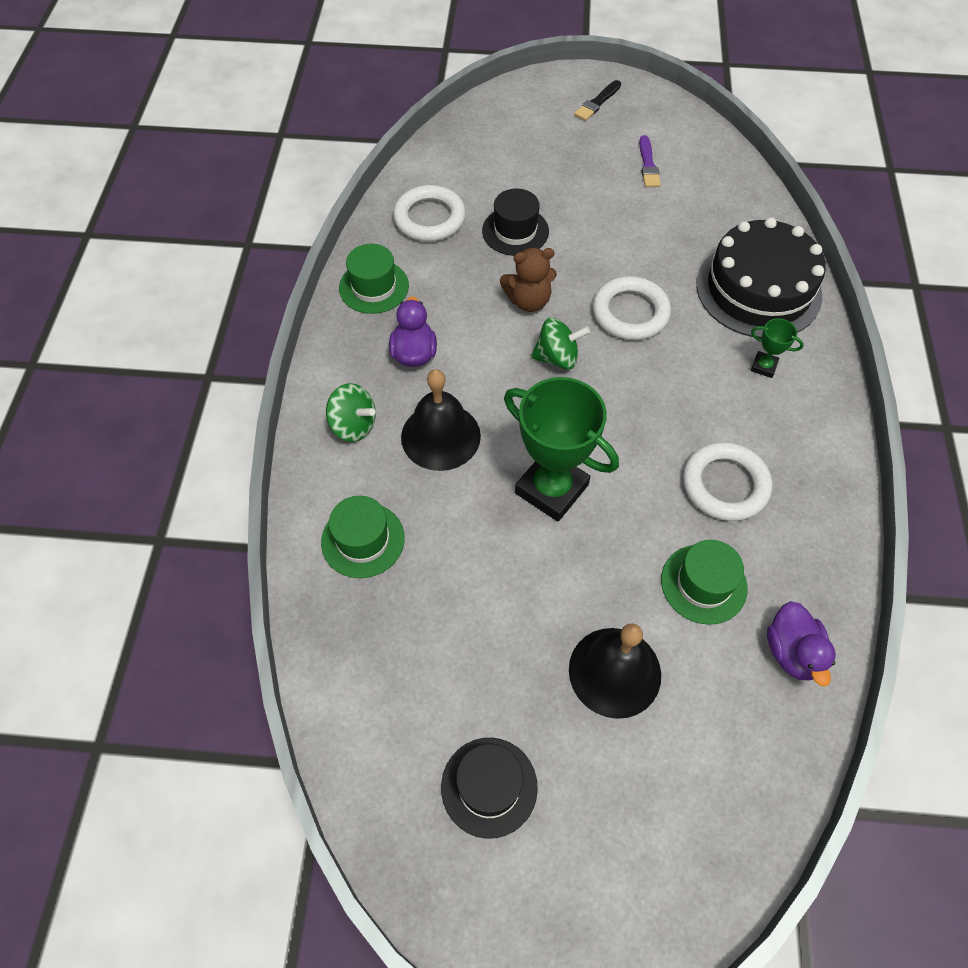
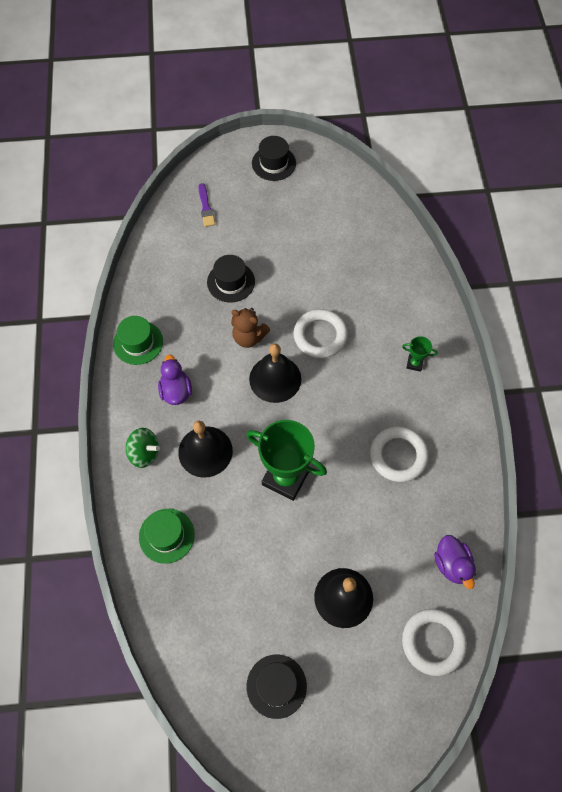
camera: 10 degrees left, 5 degrees up
(429, 218) = (168, 280): white ring -> white ring (433, 642)
(528, 301) = (249, 337): brown teddy bear -> brown teddy bear turned 45 degrees clockwise
(557, 358) = (275, 379): green spinning top -> black bell
(597, 102) = (273, 163): black brush -> black hat
(648, 165) = (317, 212): purple brush -> purple brush (206, 207)
(703, 584) = (392, 528): green hat -> none
(758, 289) = (405, 304): black cake -> none

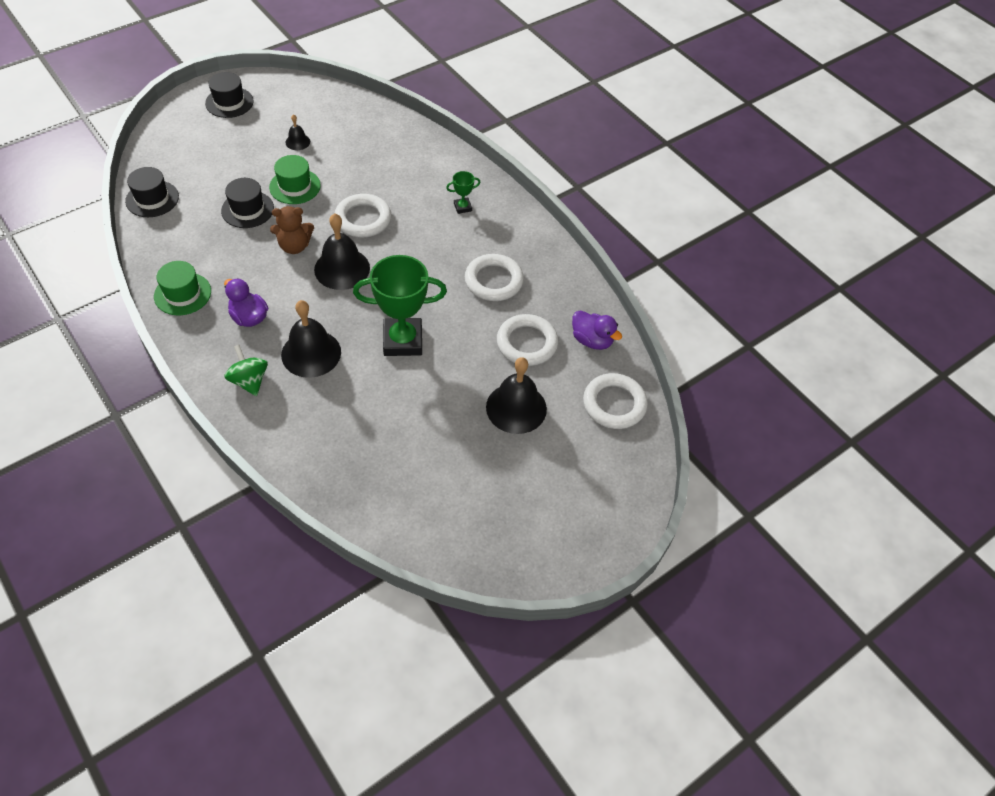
camera: 35 degrees left, 10 degrees down
(144, 453) = (249, 381): green spinning top -> green spinning top turned 105 degrees counterclockwise
(166, 535) = (317, 437): green hat -> green hat (295, 186)
(206, 207) = (182, 159): purple brush -> none
(276, 686) = (501, 505): black hat -> black hat (152, 199)
(308, 229) = (297, 142): none -> black bell
(391, 536) = (527, 343): none -> white ring

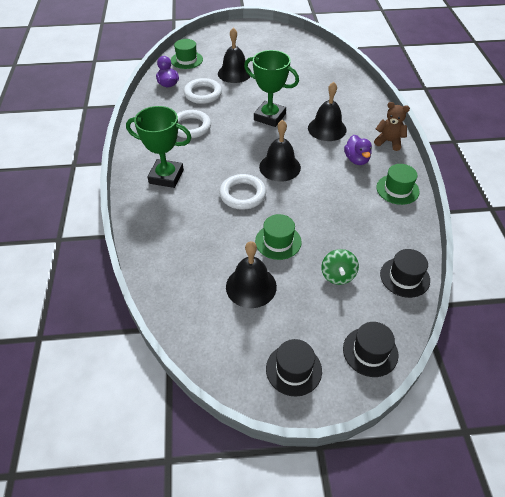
camera: 145 degrees left, 5 degrees down
(247, 209) = (326, 235): black hat -> black hat (370, 351)
(249, 381) = (369, 128): green spinning top -> green spinning top (337, 275)
(294, 246) = (304, 193): brown teddy bear -> brown teddy bear (389, 141)
(297, 142) = (251, 286): black bell -> black bell, size x2.02
(462, 207) = (166, 176): green trophy -> green trophy, size x2.26
(614, 404) = (186, 60): white ring -> green hat

